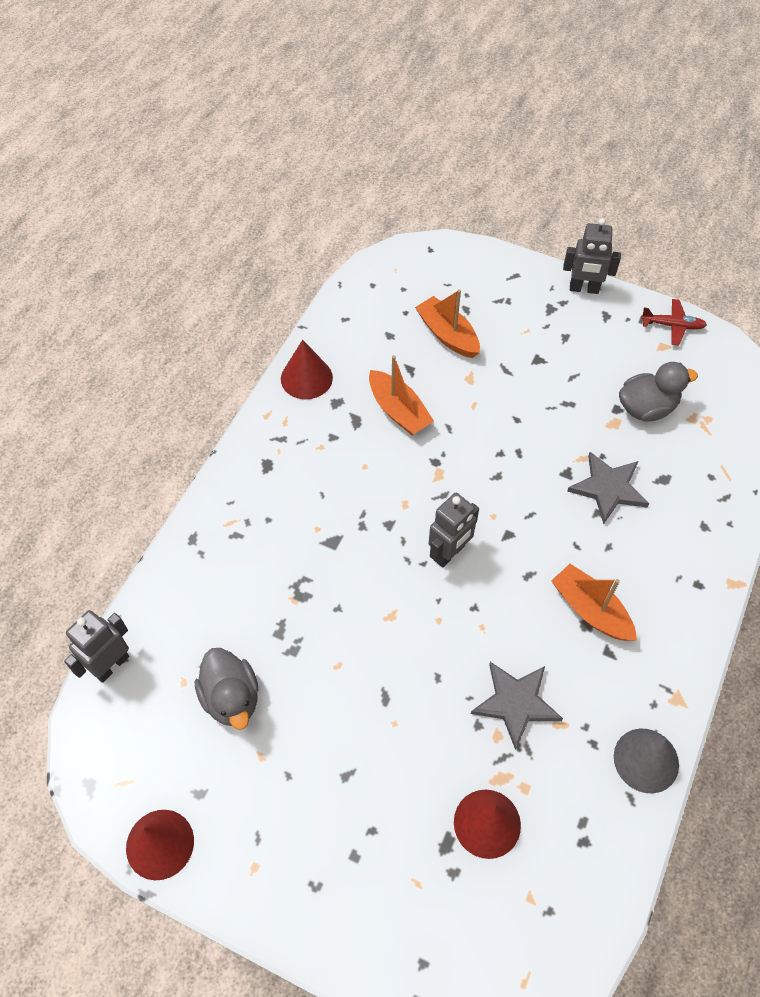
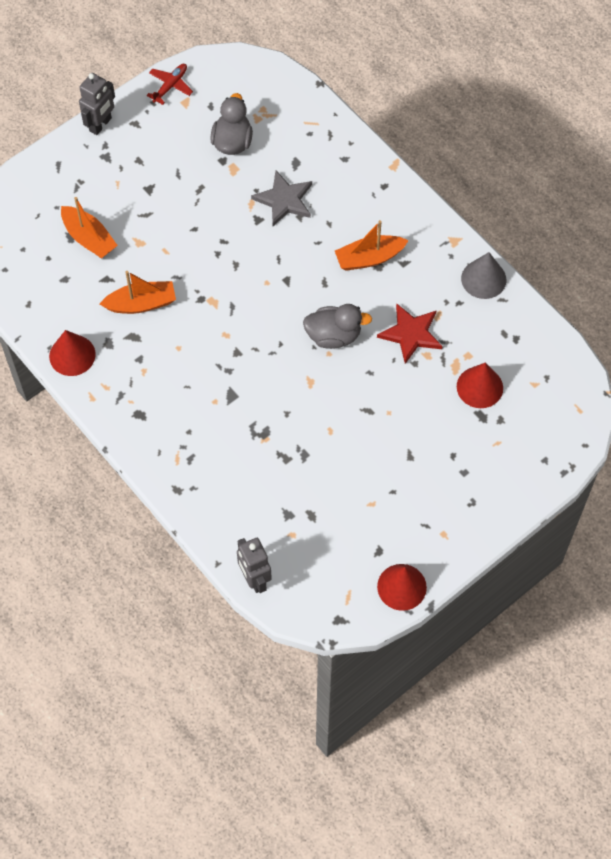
camera: 65 degrees left, 5 degrees up
(231, 698) = (320, 507): grey duck -> grey duck (333, 335)
(447, 335) = (89, 238): orange boat -> orange boat turned 120 degrees counterclockwise
(449, 553) = (281, 323): grey robot -> none
(515, 703) = (411, 334): grey star -> red star

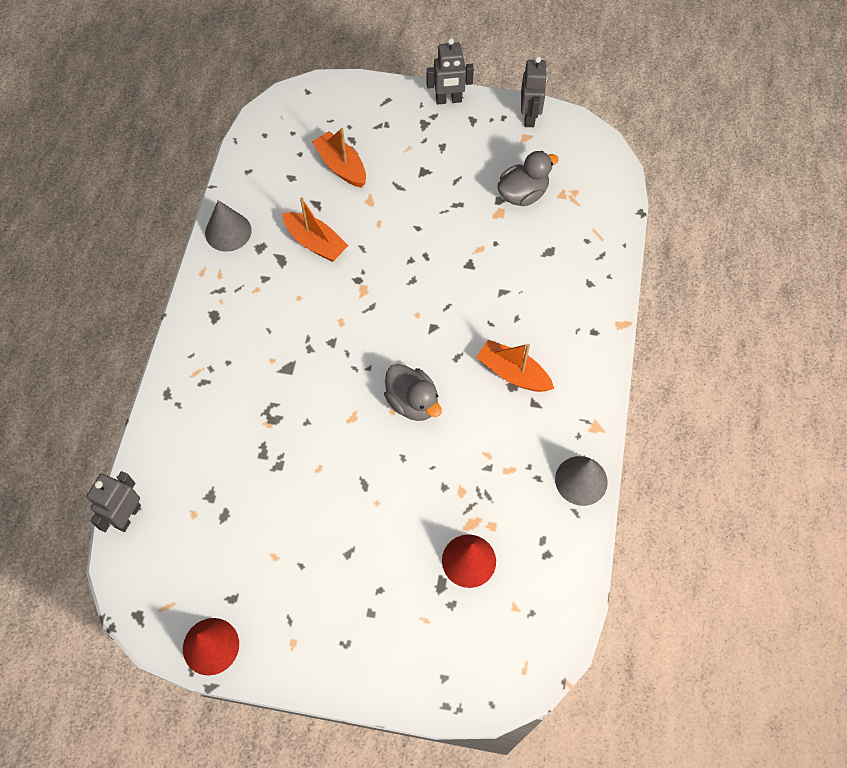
camera: 50 degrees right, 0 degrees up
(72, 355) = (228, 231): red cone -> grey cone
(89, 238) = (341, 166): orange boat -> orange boat turned 135 degrees clockwise
(170, 86) = (529, 117): red plane -> grey robot
(284, 200) = (506, 269): grey star -> none
(411, 334) = (470, 462): red star -> none

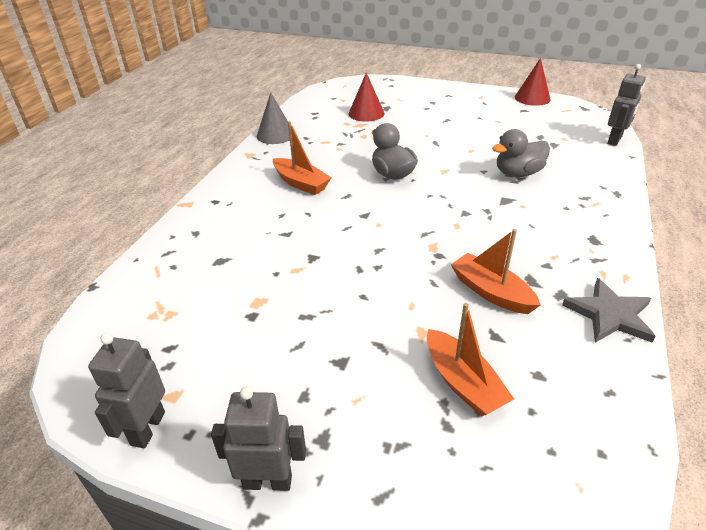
camera: 170 degrees left, 25 degrees down
(228, 231) = (609, 314): grey cone -> grey star
(523, 194) = (218, 319): grey duck -> grey duck (518, 173)

